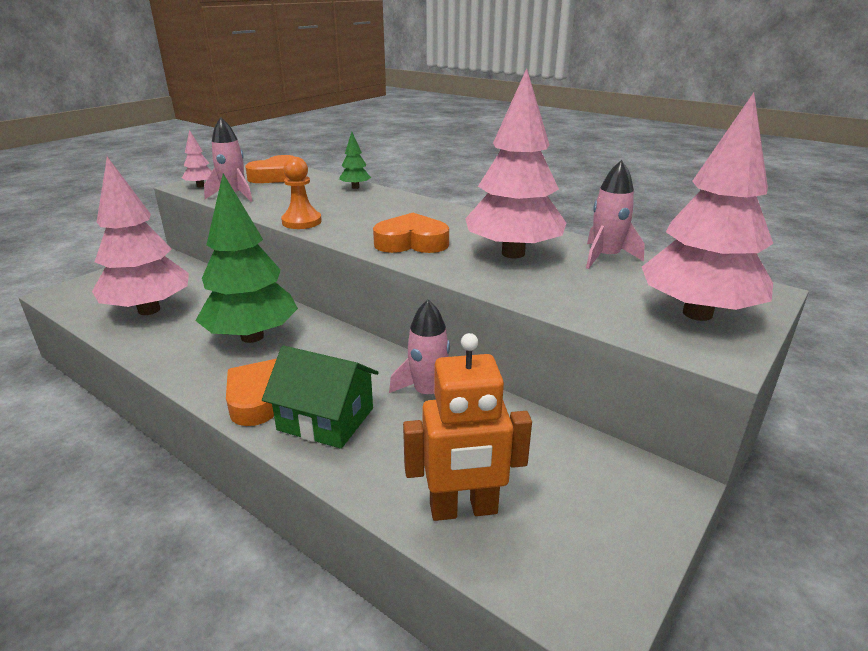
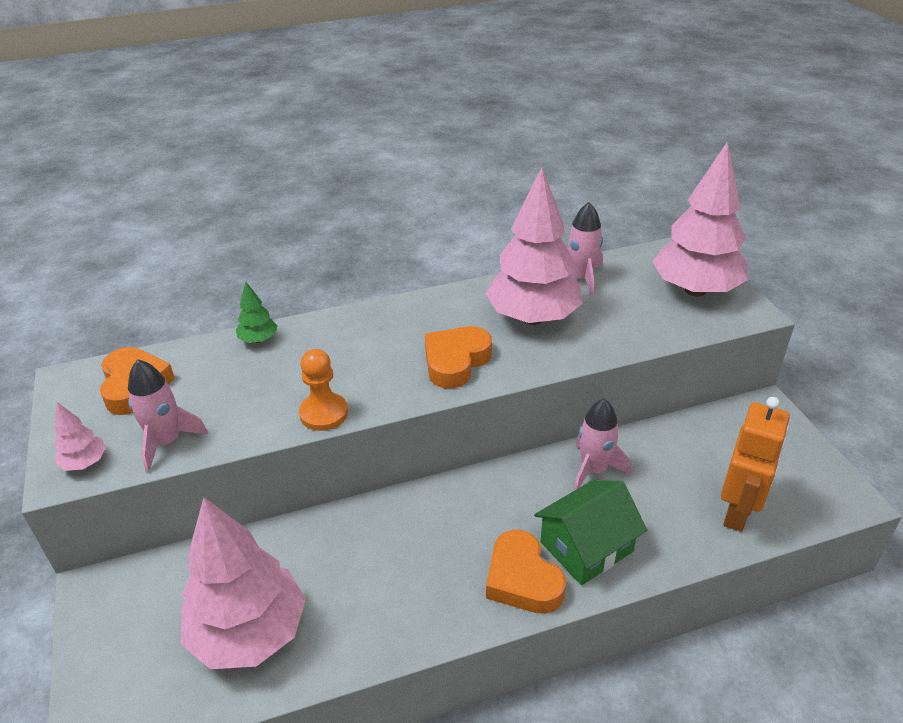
camera: 55 degrees left, 10 degrees up
(252, 336) = (401, 554): green tree -> none

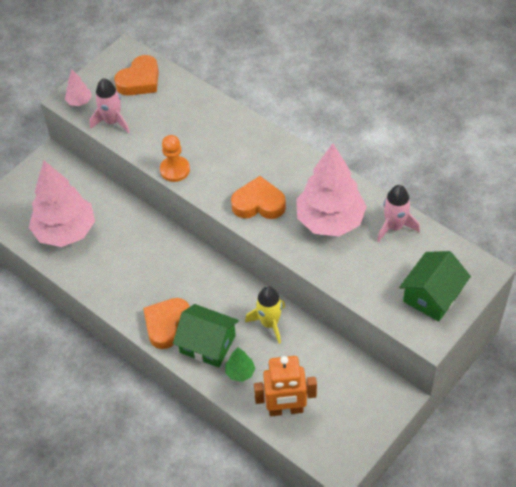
camera: 60 degrees right, 15 degrees up
(258, 340) = (211, 105): green tree -> green tree (240, 372)
(594, 470) = (269, 323): pink rocket -> yellow rocket
(695, 290) = (432, 295): pink tree -> green house

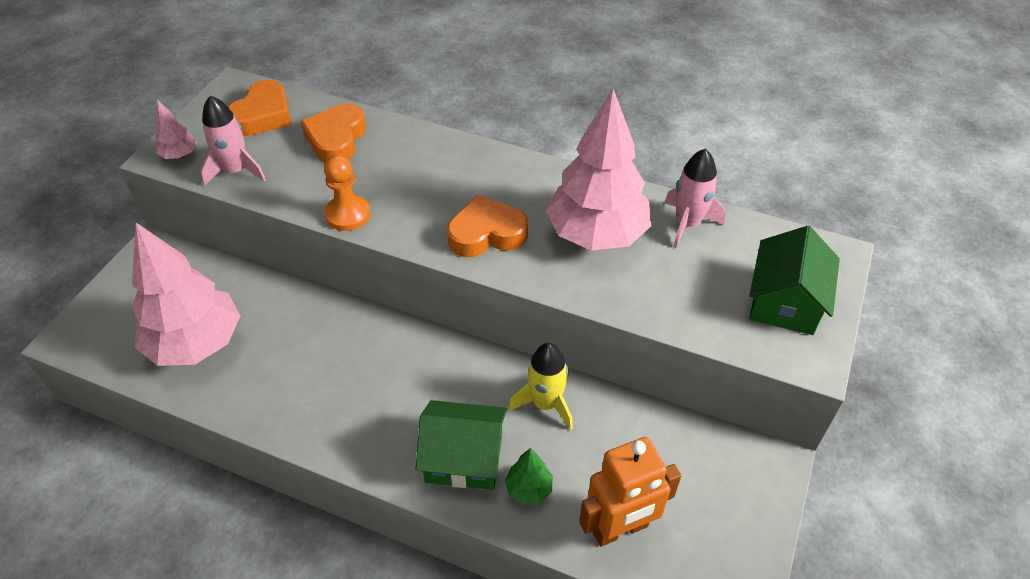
camera: 20 degrees left, 5 degrees down
(166, 324) = (391, 444): orange heart -> orange heart (336, 139)

